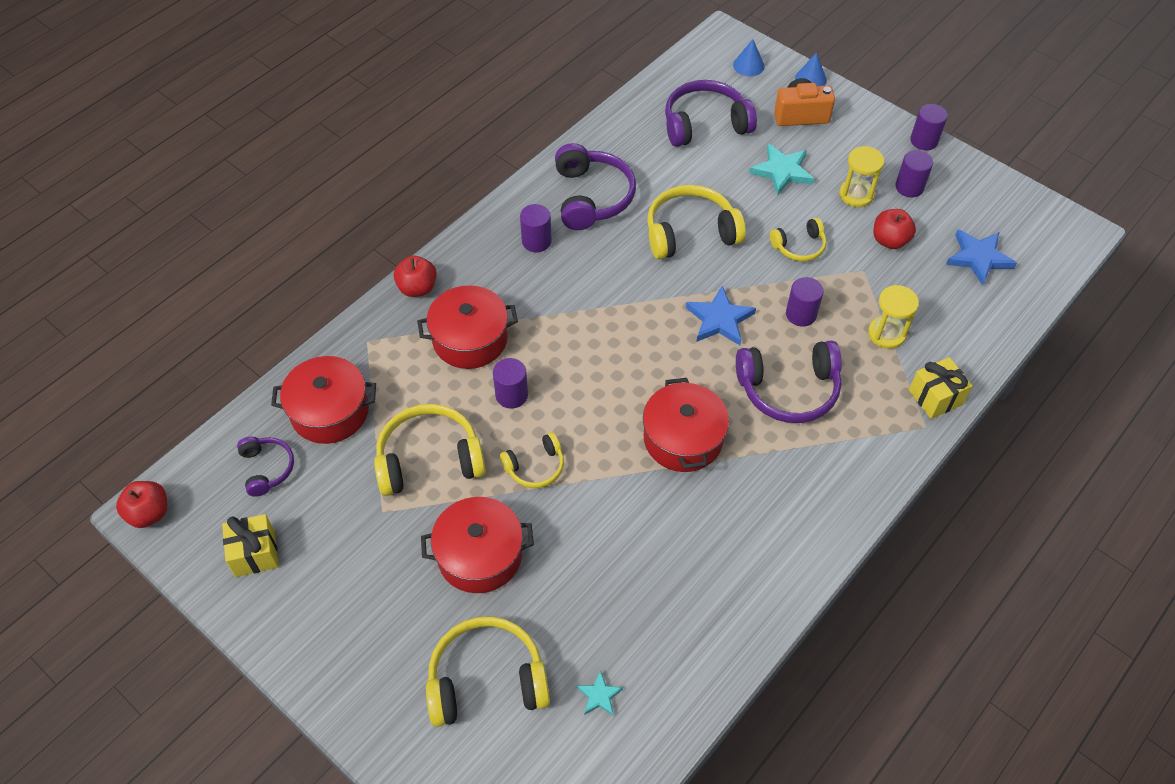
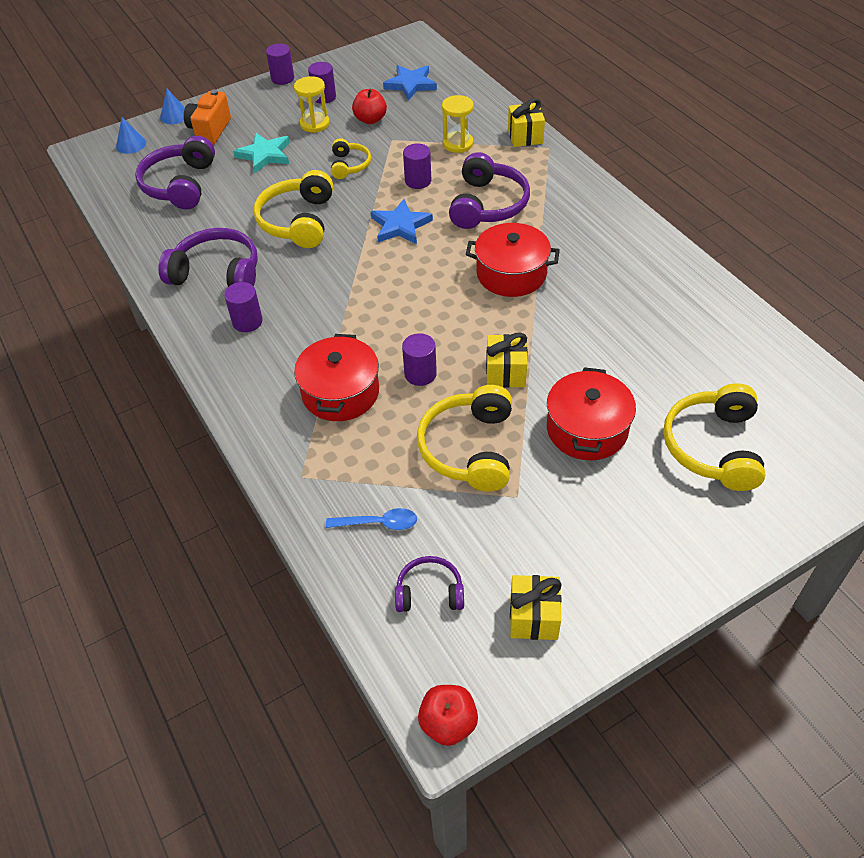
camera: 70 degrees left, 5 degrees down
(330, 411) = (378, 523): red pot -> blue spoon
(417, 288) = (254, 423): red apple -> none
(535, 467) = (505, 372): yellow headphones -> yellow gift
(599, 695) = (739, 375): turquoise star -> none

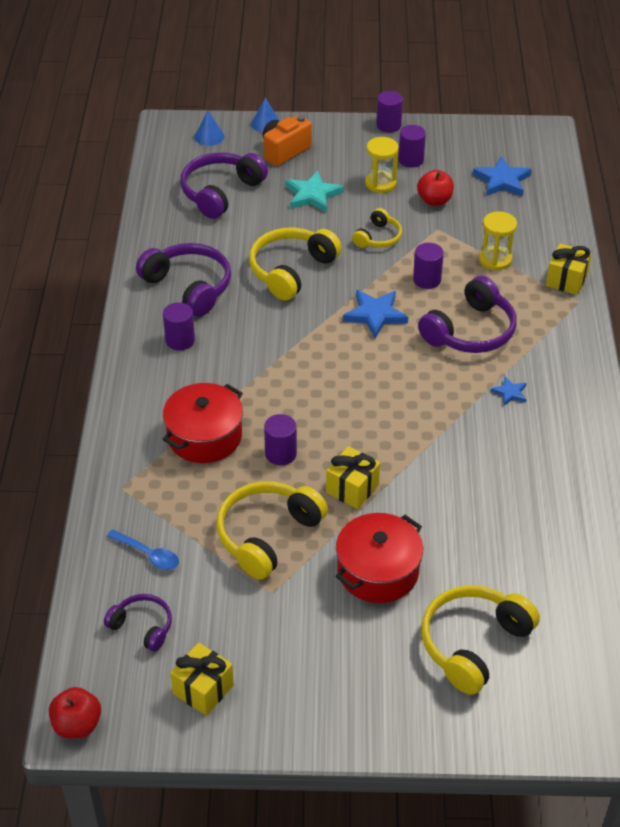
camera: 30 degrees right, 5 degrees down
(511, 274) = (434, 405): red pot -> none
(560, 237) = (510, 393): none -> blue star

